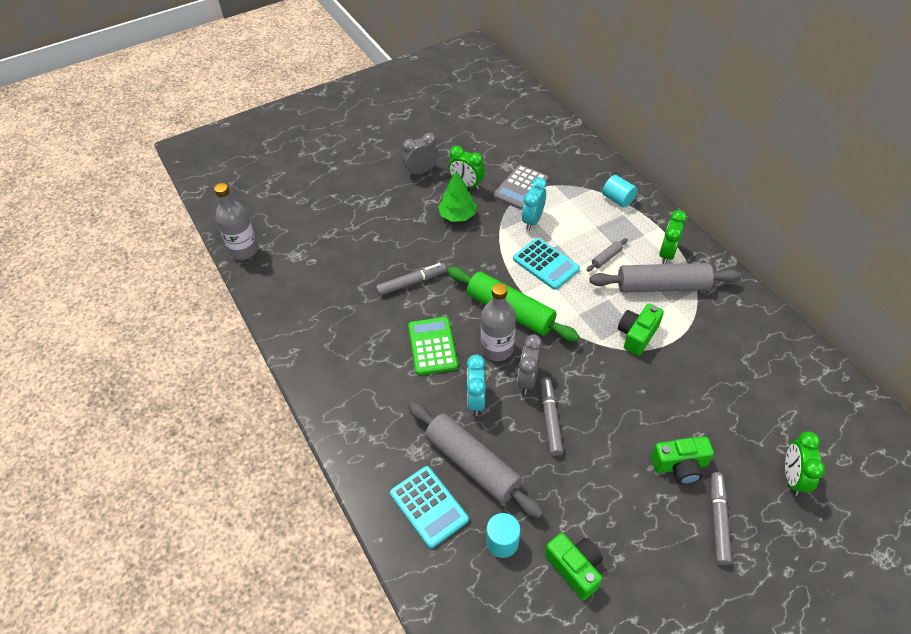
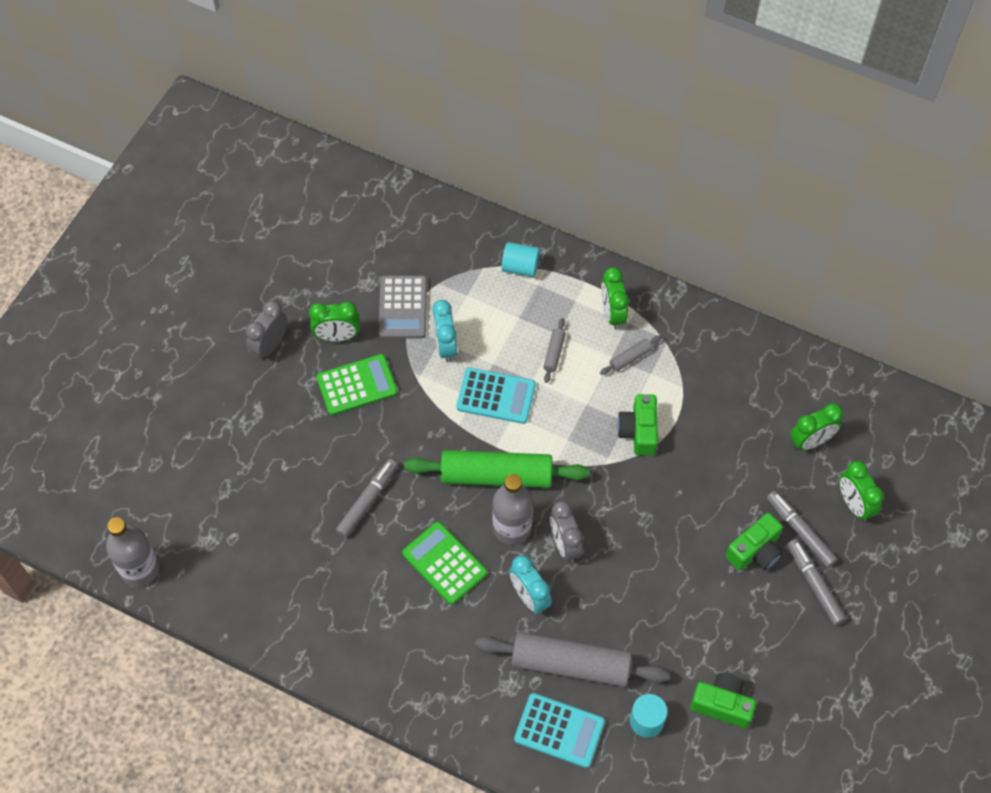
camera: 35 degrees left, 10 degrees up
(457, 216) = (357, 385): green tree -> green calculator
(550, 419) = (612, 574): grey marker -> grey marker (800, 532)
(662, 286) = (630, 358): grey rolling pin -> grey rolling pin, size x0.42
(779, 411) = (810, 441): none -> green clock

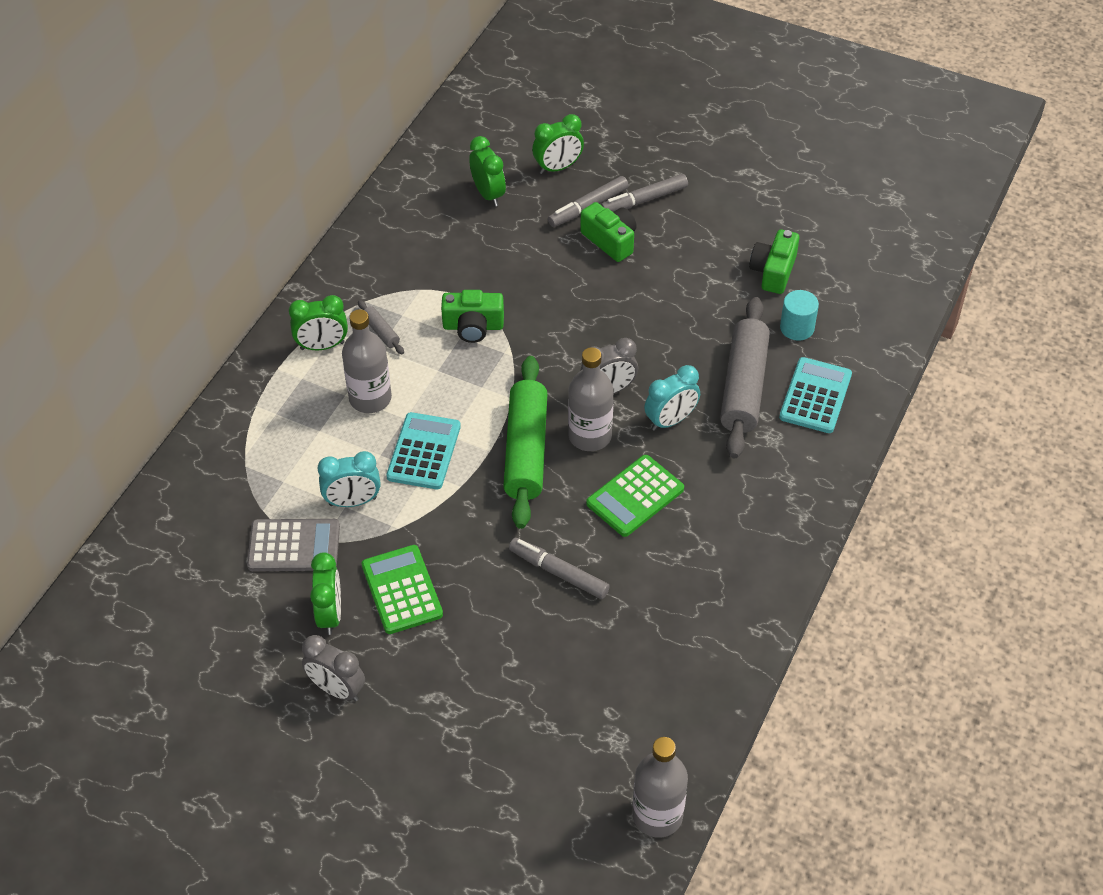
camera: 90 degrees left, 10 degrees down
(520, 267) = (249, 430): turquoise cylinder -> none
(554, 353) = (370, 398): grey rolling pin -> grey bottle

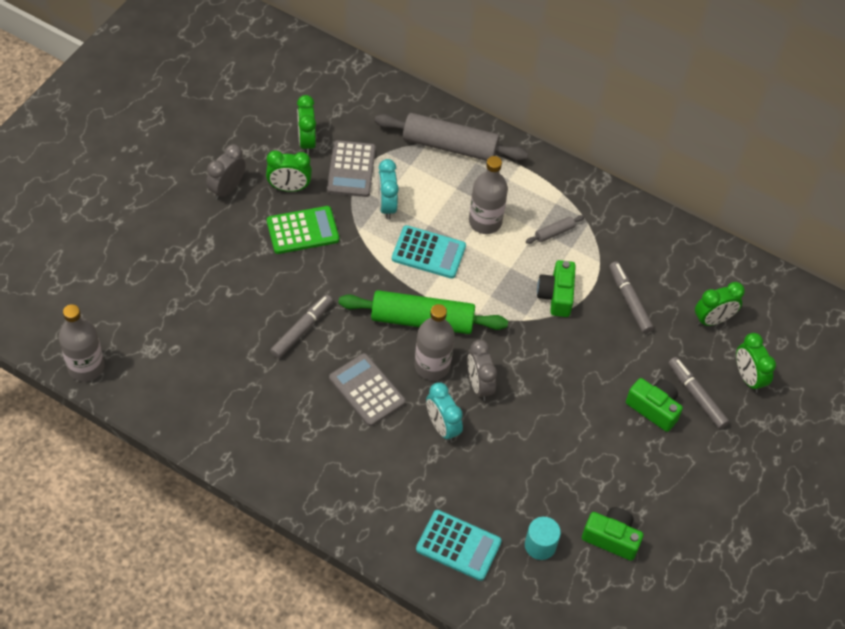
camera: 90 degrees right, 5 degrees up
(322, 346) = (541, 194): green clock -> green clock (306, 142)
(610, 240) = (653, 408): green camera -> green camera turned 105 degrees counterclockwise
(635, 496) = (367, 390): green calculator -> grey calculator
(644, 200) = (705, 443): grey marker -> grey marker (629, 301)
(743, 386) = (474, 489): grey rolling pin -> grey rolling pin (450, 146)

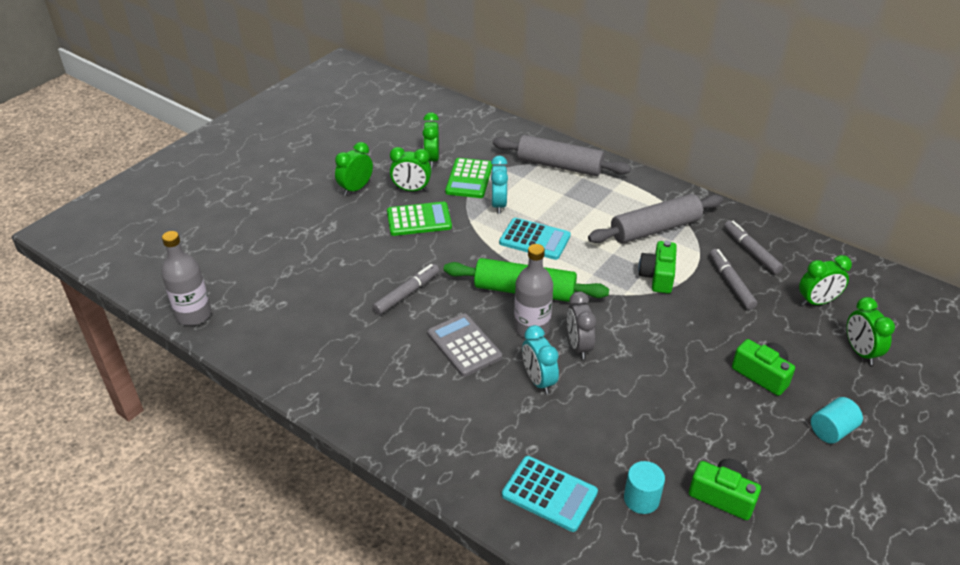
camera: 10 degrees right, 15 degrees down
(227, 189) = (356, 188): grey clock -> green clock
(351, 169) = (469, 179): grey calculator -> green calculator
(485, 222) = (589, 219): grey bottle -> none
(554, 232) = (655, 229): grey rolling pin -> grey rolling pin, size x2.38
(696, 396) = (807, 366): grey marker -> grey marker (751, 251)
(713, 465) = (832, 430): none -> turquoise cylinder

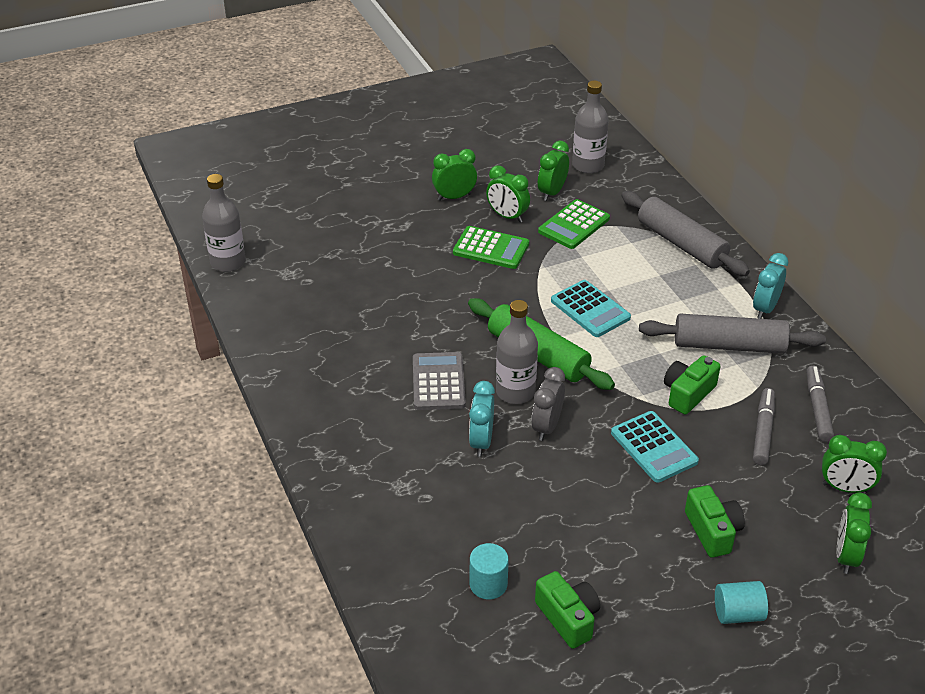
camera: 30 degrees right, 0 degrees up
(406, 293) = (423, 314): grey marker -> none
(442, 130) = (588, 165): none -> grey bottle
(498, 204) = (582, 261): turquoise clock -> turquoise clock (765, 308)
(549, 494) = (408, 541): turquoise calculator -> turquoise calculator (654, 447)

